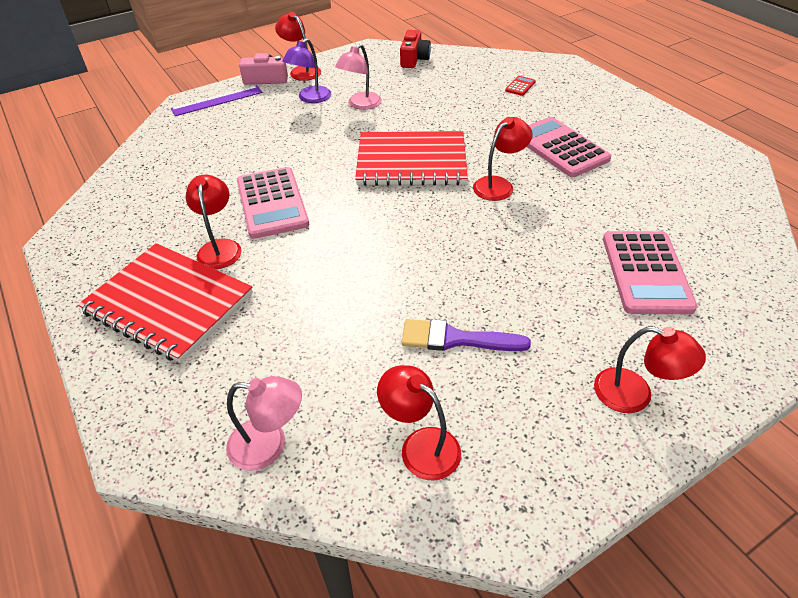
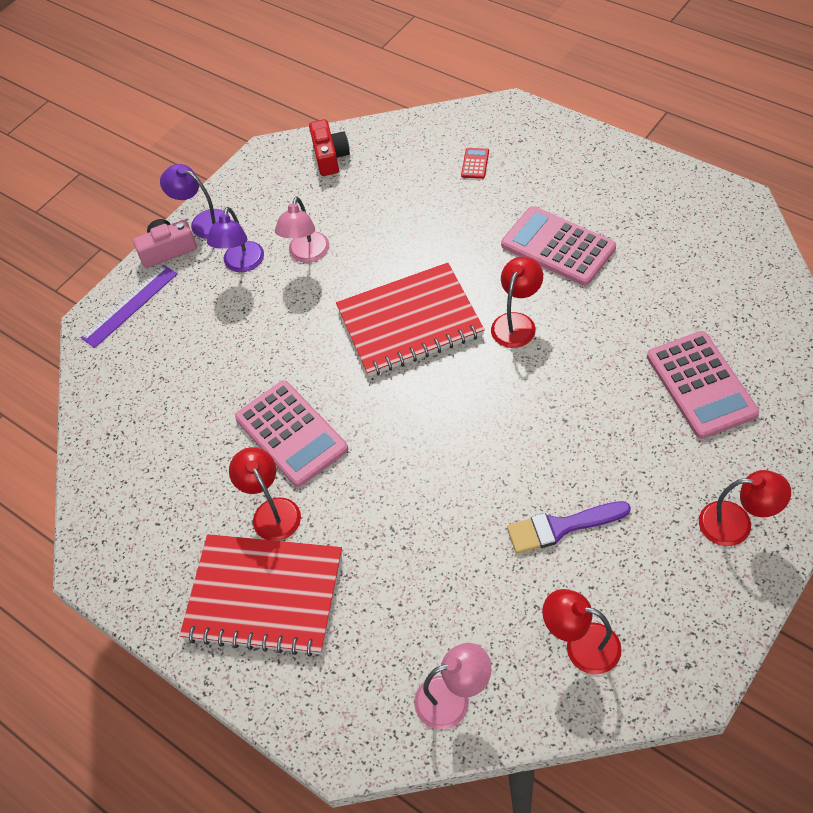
camera: 15 degrees left, 10 degrees up
(301, 71) = (203, 221): red lamp -> purple lamp

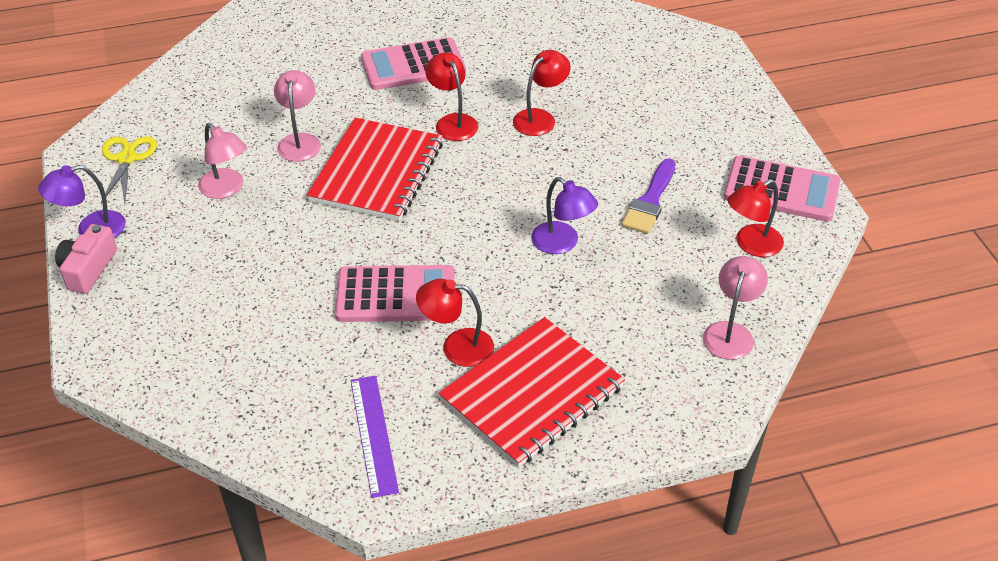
camera: 60 degrees left, 10 degrees down
(130, 305) = (114, 327): purple ruler -> purple ruler (374, 434)
(242, 264) = (177, 231): purple lamp -> purple lamp (562, 243)
(285, 181) = (127, 159): none -> yellow scissors
(330, 156) = (143, 121): red camera -> none
(397, 252) = (300, 141): none -> pink lamp
(475, 163) = (275, 56): red calculator -> none
(701, 385) = (613, 76): pink calculator -> pink calculator (781, 190)
(736, 524) = (733, 125): red lamp -> red lamp (540, 118)

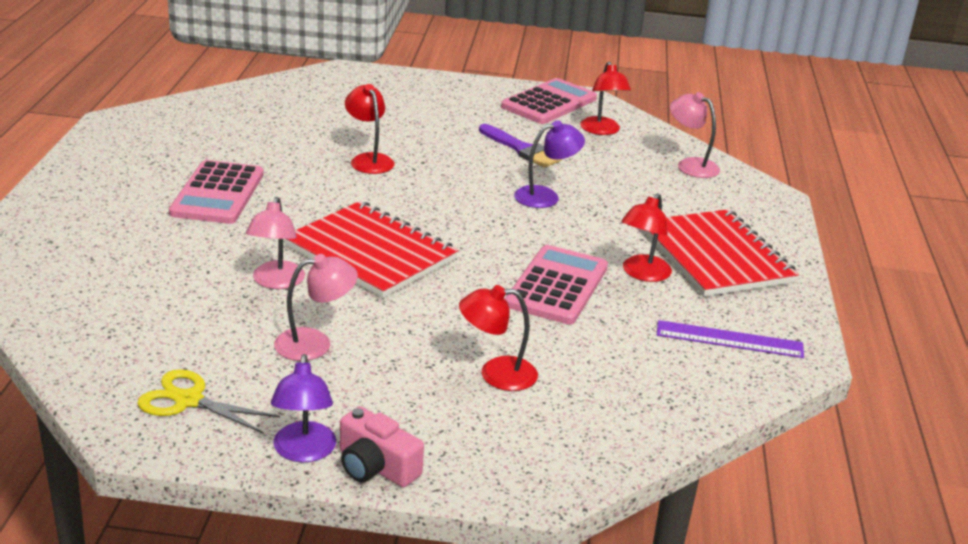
camera: 70 degrees left, 15 degrees down
(300, 141) = (276, 282): pink lamp -> pink lamp turned 105 degrees counterclockwise
(452, 122) = (331, 198): red lamp -> red lamp (496, 374)

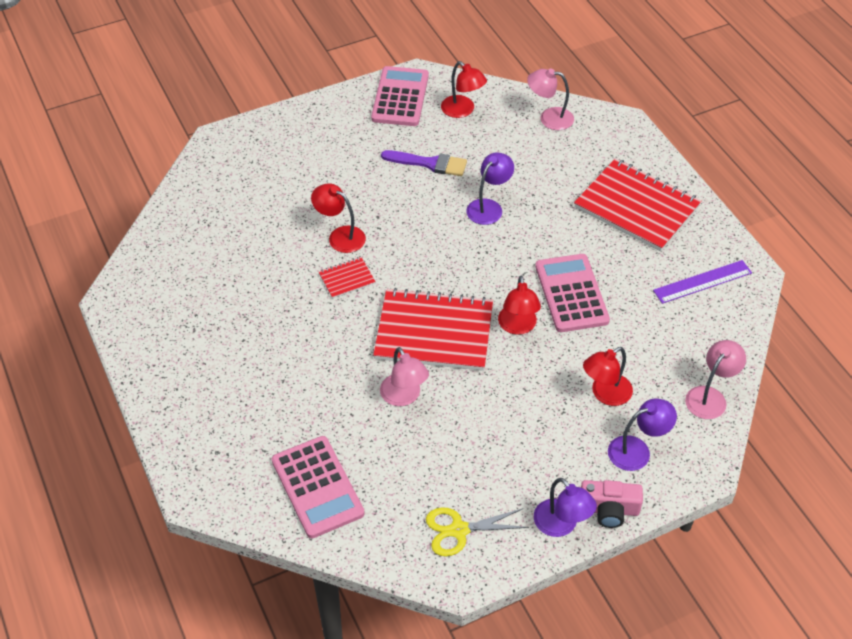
camera: 30 degrees left, 20 degrees up
(218, 194) = (276, 334): pink calculator -> pink calculator (317, 487)
(315, 343) = (481, 435): pink lamp -> pink lamp (710, 396)
(335, 187) = (347, 279): none -> red notebook
(475, 435) = (637, 450): none -> purple lamp
(642, 274) = (609, 251): red lamp -> red lamp (518, 326)

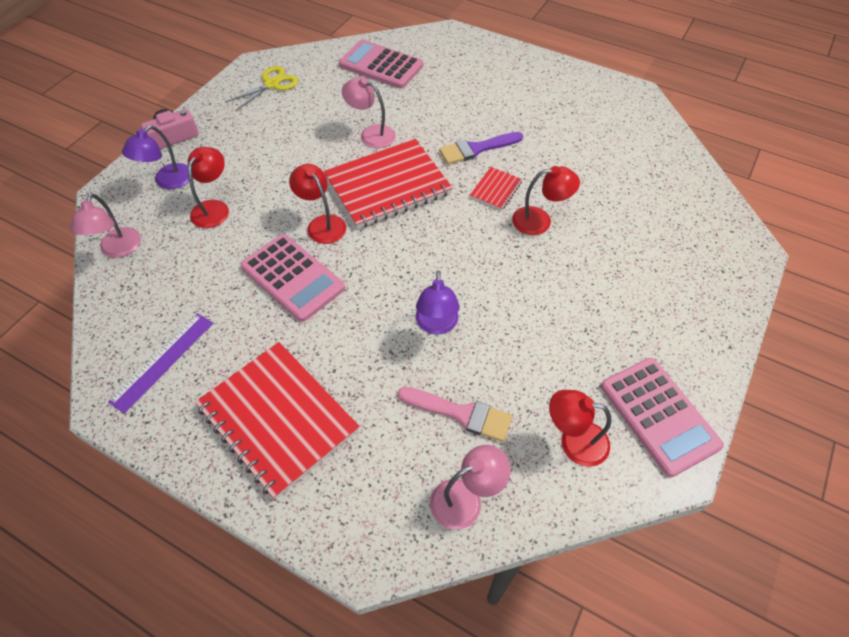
camera: 145 degrees right, 5 degrees up
(429, 163) = (539, 342): purple brush -> purple brush (476, 149)
(517, 154) = (461, 414): none -> pink brush
(561, 525) = (203, 115): purple lamp -> none
(636, 207) = (278, 418): red notebook -> red notebook turned 45 degrees clockwise

